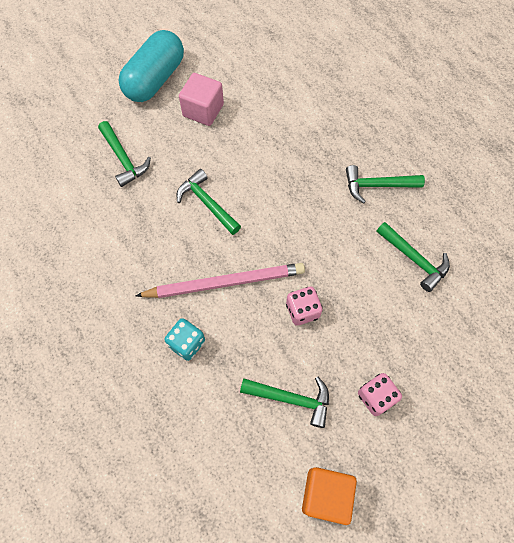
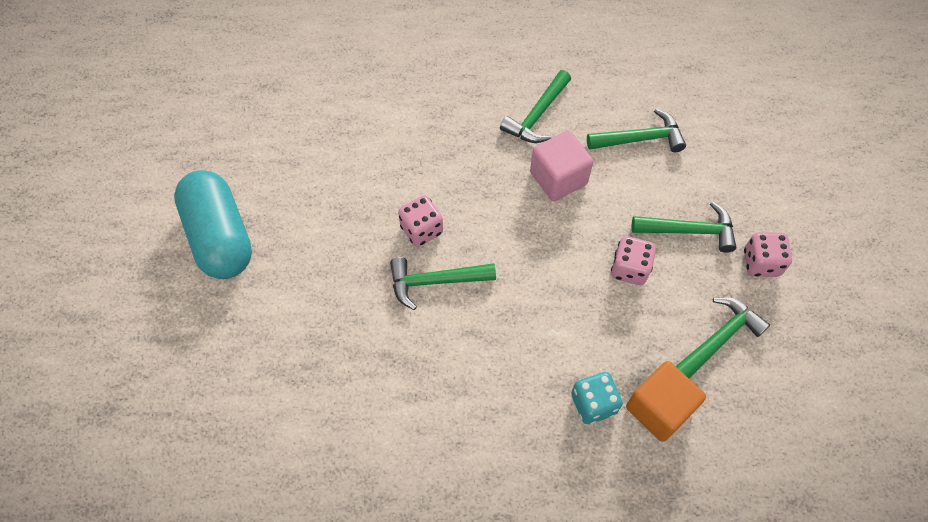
camera: 55 degrees left, 5 degrees down
(123, 159) = (304, 335): green hammer -> green hammer (689, 231)
(203, 110) = (309, 213): pink cube -> pink cube (558, 178)
(225, 282) = (546, 322): pink pencil -> none
(237, 174) = (421, 230): none -> pink dice
(325, 495) = (834, 369): orange cube -> orange cube (659, 409)

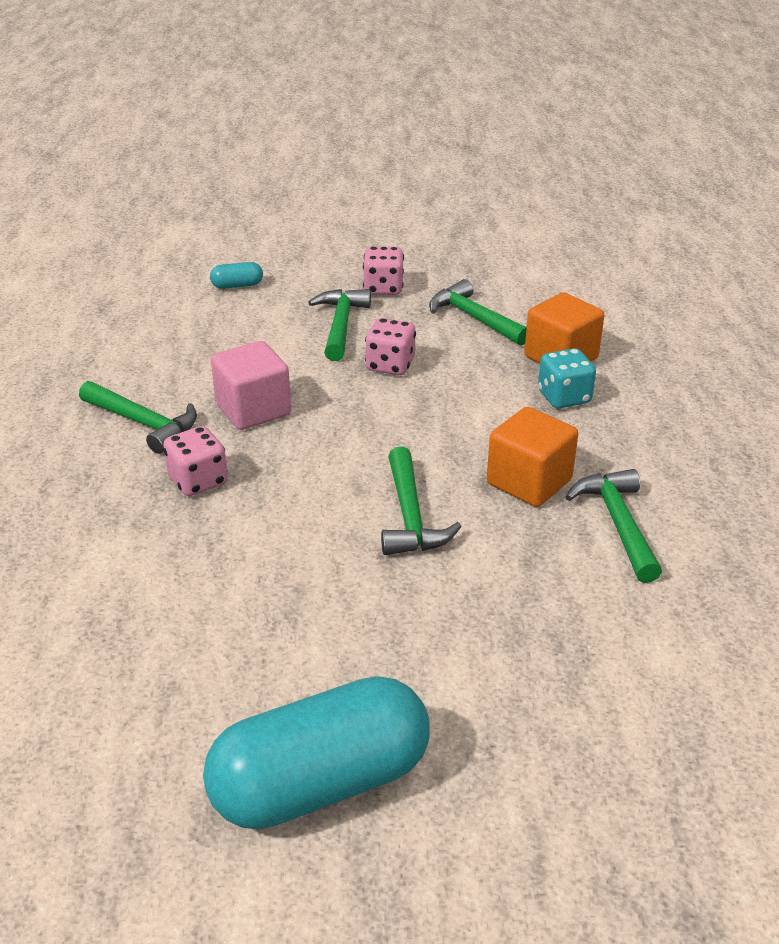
camera: 90 degrees left, 25 degrees down
(421, 230) = (324, 530): pink dice -> pink dice (198, 481)
(475, 364) = (529, 482): none -> orange cube
(640, 139) = (204, 347): green hammer -> green hammer (618, 523)
(743, 151) = (237, 286): none -> turquoise capsule

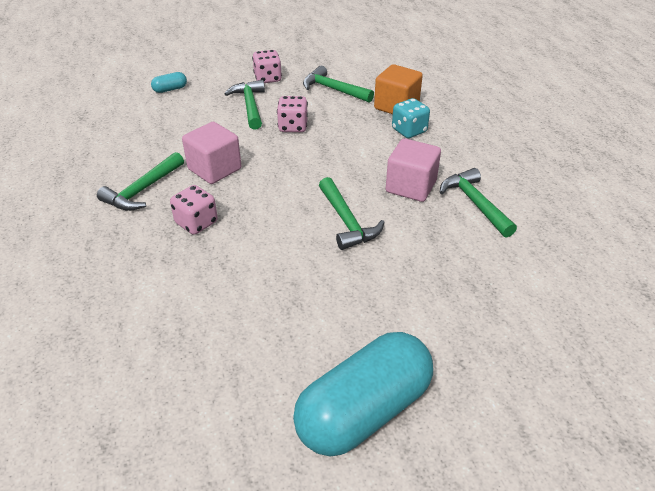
camera: 15 degrees left, 5 degrees up
(144, 423) = (142, 190): green hammer -> green hammer turned 105 degrees clockwise
(529, 482) = (411, 187): orange cube -> pink cube

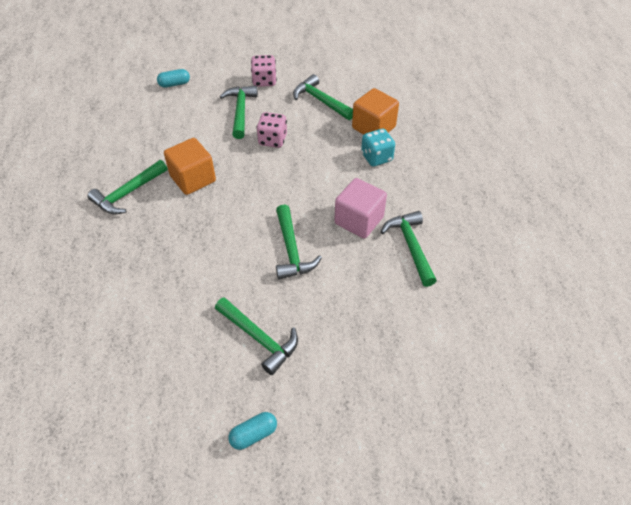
camera: 10 degrees right, 10 degrees up
(196, 223) = (165, 233): pink dice -> none
(214, 169) = (193, 179): pink cube -> orange cube
(338, 310) = (259, 338): none -> green hammer
(364, 411) = (253, 434): turquoise capsule -> turquoise capsule, size x0.40

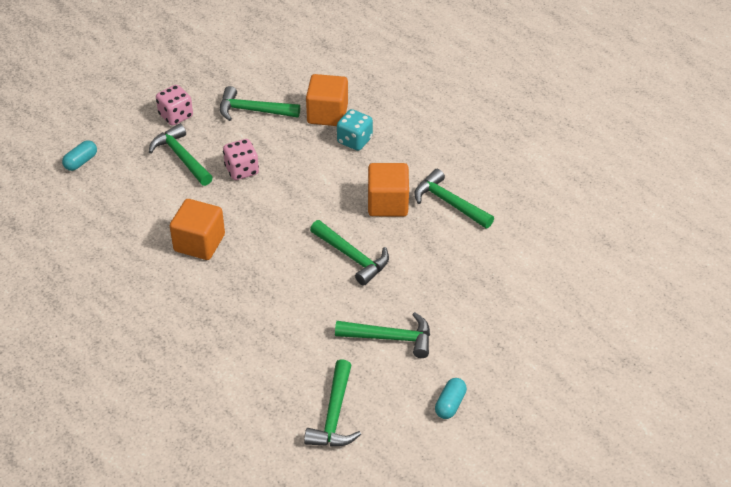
camera: 35 degrees left, 5 degrees down
(128, 193) = (148, 288): green hammer -> green hammer (334, 415)
(359, 220) = (387, 203): pink cube -> orange cube

